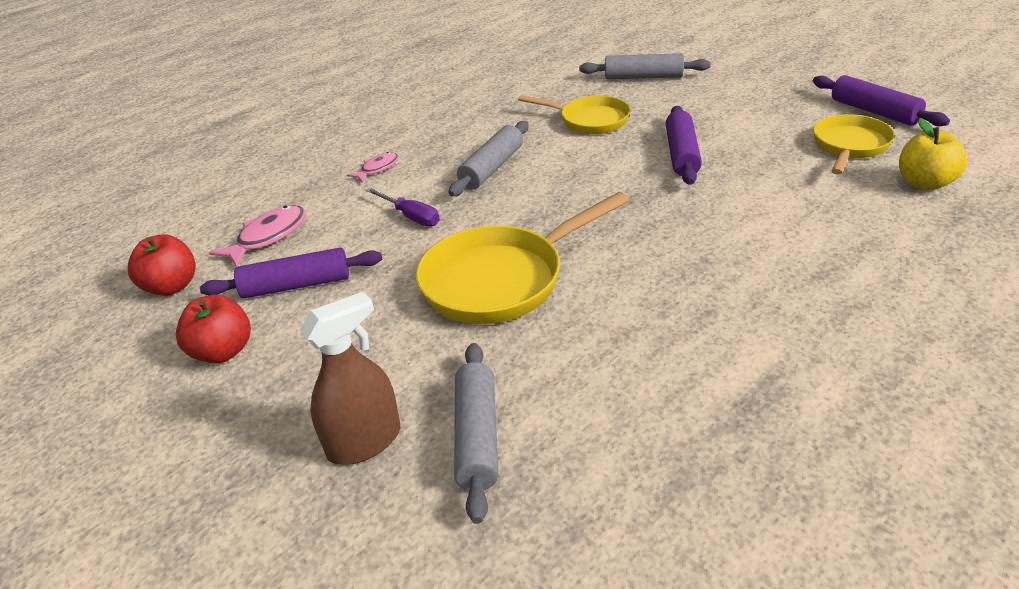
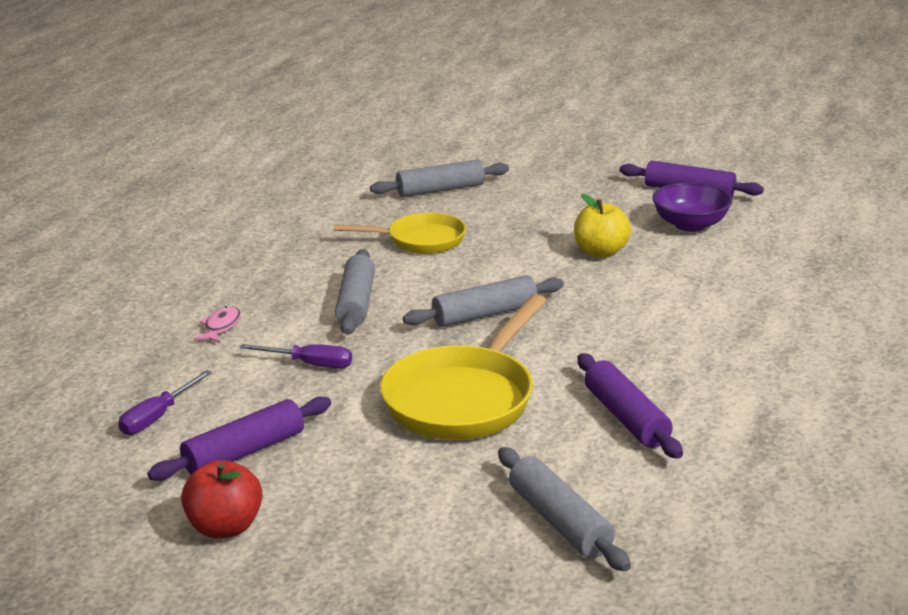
camera: 30 degrees left, 10 degrees down
(171, 287) = (89, 488): red apple -> none
(268, 237) = (157, 417): pink fish -> purple screwdriver
(364, 442) = (458, 554): brown spray bottle -> none
(586, 200) = (485, 314): none -> grey rolling pin
(682, 154) = (543, 257): purple rolling pin -> purple rolling pin (626, 418)
(850, 146) = (690, 225): yellow pan -> purple bowl
(925, 183) = (774, 245): yellow apple -> yellow apple (600, 252)

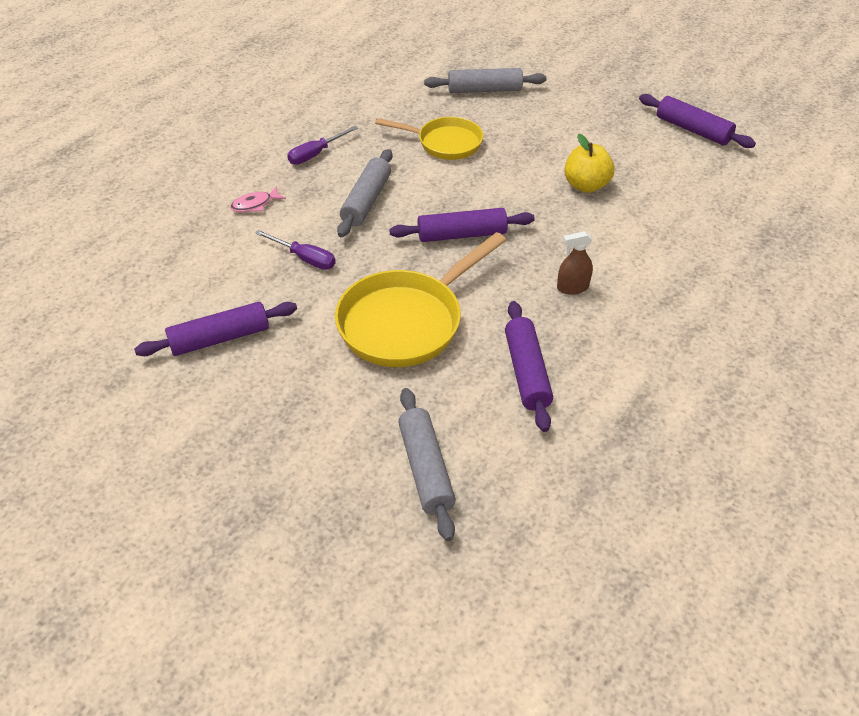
camera: 15 degrees right, 20 degrees up
(157, 417) = (172, 287): purple screwdriver -> purple screwdriver (316, 154)
(221, 327) = (255, 204): pink fish -> pink fish turned 150 degrees counterclockwise
(225, 527) = (176, 410): red apple -> none
(485, 314) = (462, 234): grey rolling pin -> purple rolling pin
(635, 338) = (572, 287): none -> brown spray bottle
(690, 225) = (676, 169): purple bowl -> none

